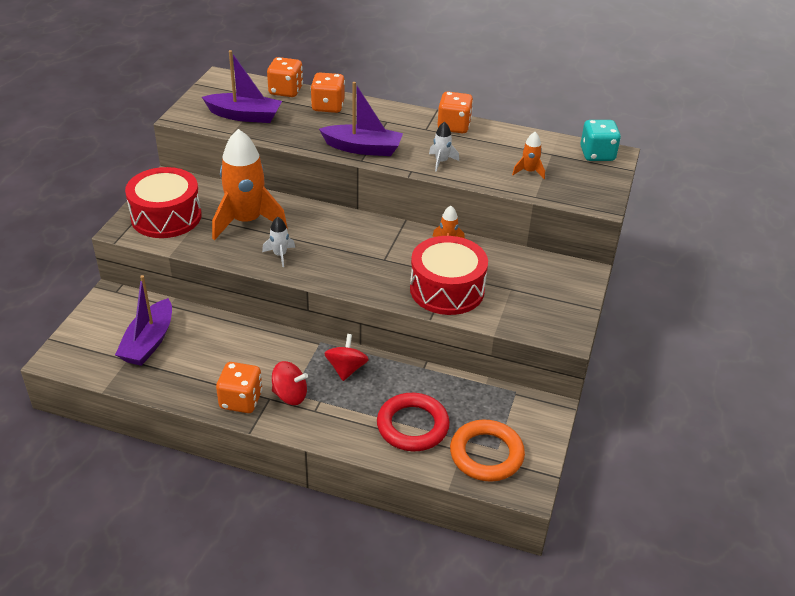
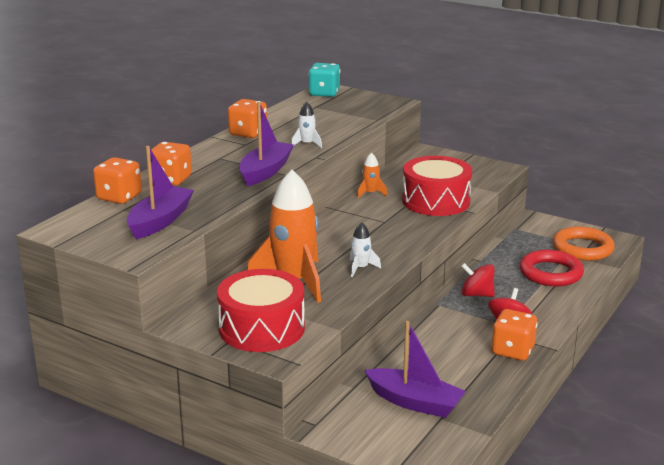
camera: 75 degrees left, 15 degrees down
(529, 171) = (339, 117): orange rocket -> none

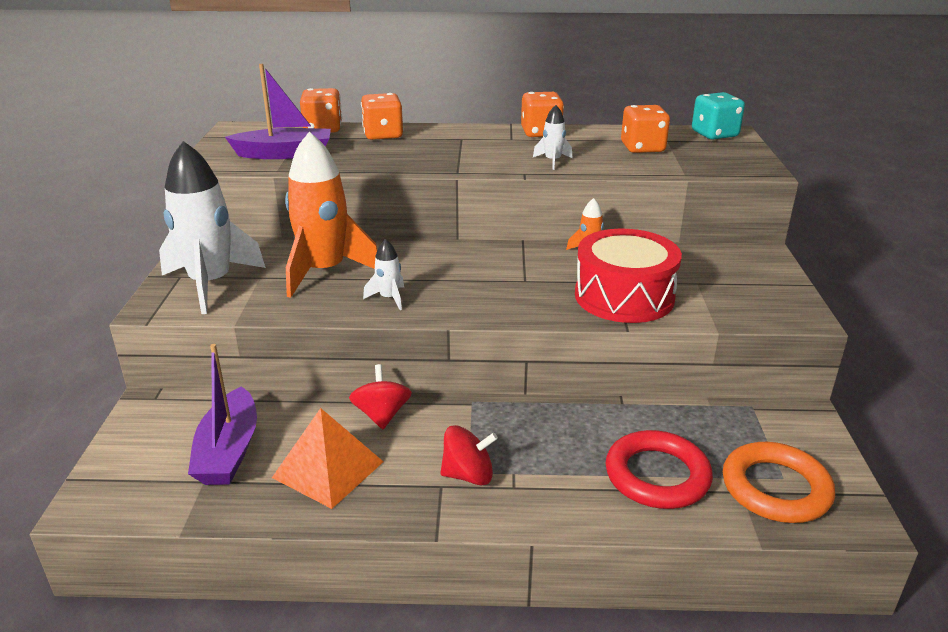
camera: 60 degrees right, 5 degrees up
(262, 328) = (211, 284): red drum -> white rocket
(265, 171) = (451, 162): purple boat -> none
(466, 369) = (328, 469): none -> orange pyramid
(477, 294) = (525, 426): red spinning top -> red spinning top (381, 415)
(512, 351) = (401, 498): orange dice -> orange dice (642, 148)

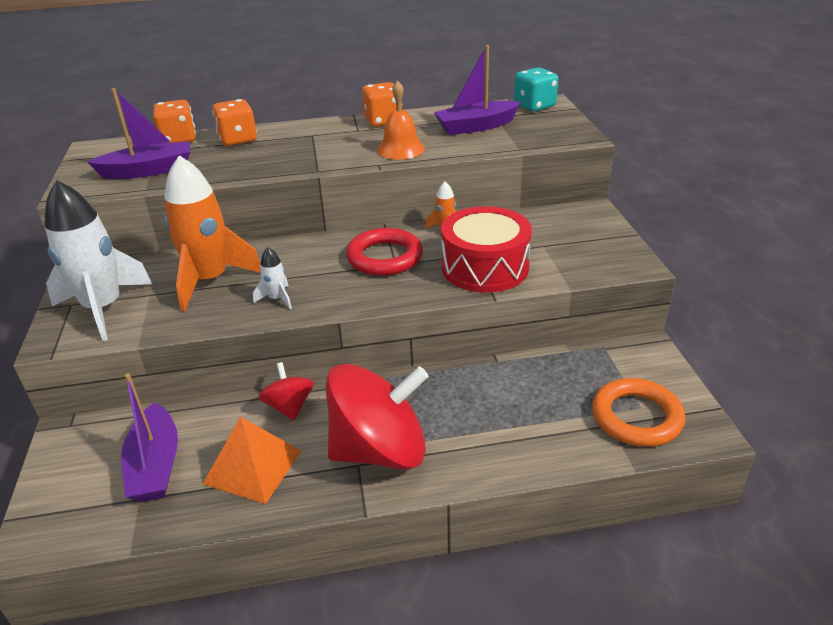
camera: 10 degrees left, 5 degrees up
(468, 475) = (379, 450): red spinning top -> red spinning top, size x2.09
(552, 161) = (401, 149): white rocket -> orange bell
(642, 148) = (476, 126): orange dice -> purple boat
(657, 475) = (539, 422): red ring -> red ring (384, 257)

